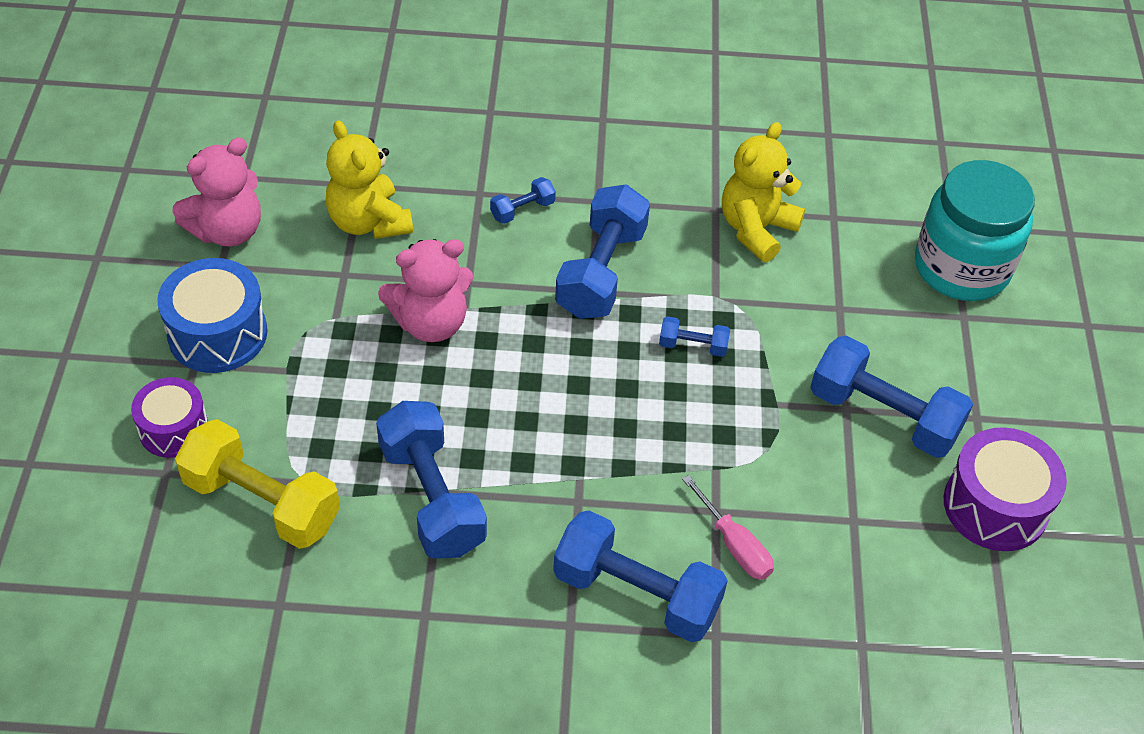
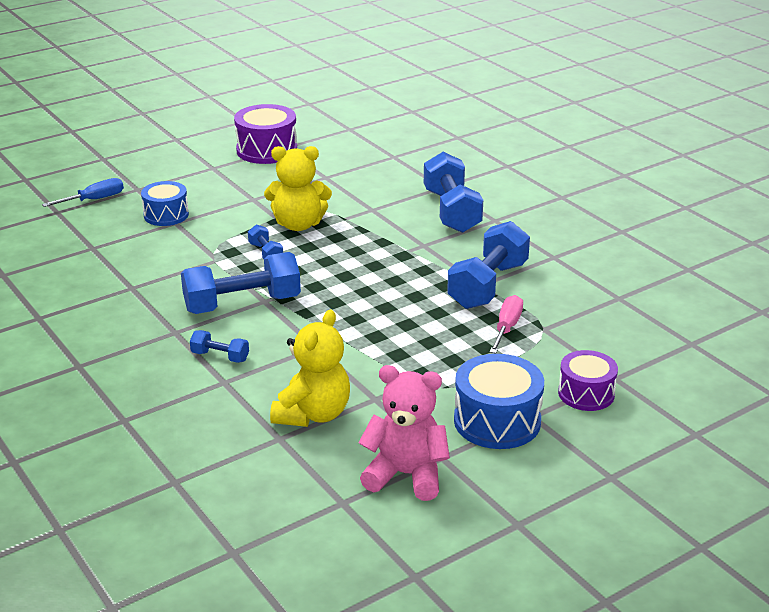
camera: 125 degrees left, 20 degrees down
(262, 502) = (577, 335): yellow dumbbell -> none
(431, 323) = (369, 344): pink teddy bear -> none
(735, 545) = (385, 198): pink screwdriver -> pink screwdriver (507, 327)
(756, 229) = (135, 268): yellow teddy bear -> yellow teddy bear (298, 224)
(866, 309) = (166, 215): none -> blue drum
(883, 415) = (244, 189): blue dumbbell -> none
(961, 268) = (95, 199): turquoise jar -> blue screwdriver

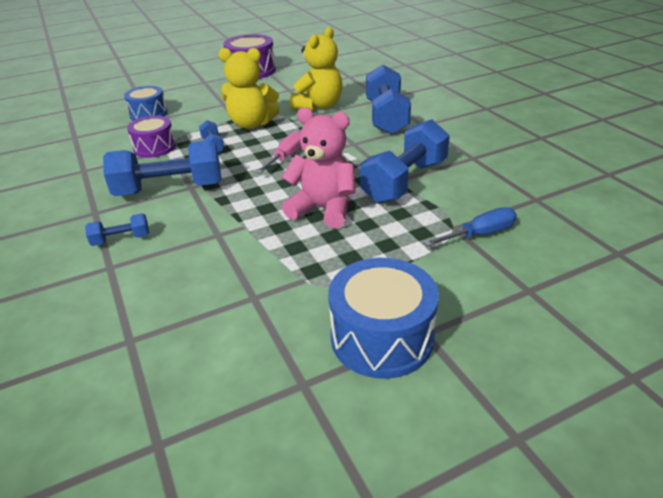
camera: 10 degrees right, 5 degrees up
(95, 199) = (101, 102): blue screwdriver -> blue screwdriver (480, 234)
(220, 356) = (121, 239): blue dumbbell -> blue dumbbell turned 45 degrees counterclockwise
(313, 414) = (180, 312): yellow teddy bear -> yellow teddy bear (319, 106)
(406, 475) = (251, 408): pink teddy bear -> pink teddy bear (323, 209)
(507, 327) = (415, 224): pink screwdriver -> pink screwdriver (287, 156)
(586, 393) = (493, 308): purple drum -> purple drum (155, 147)

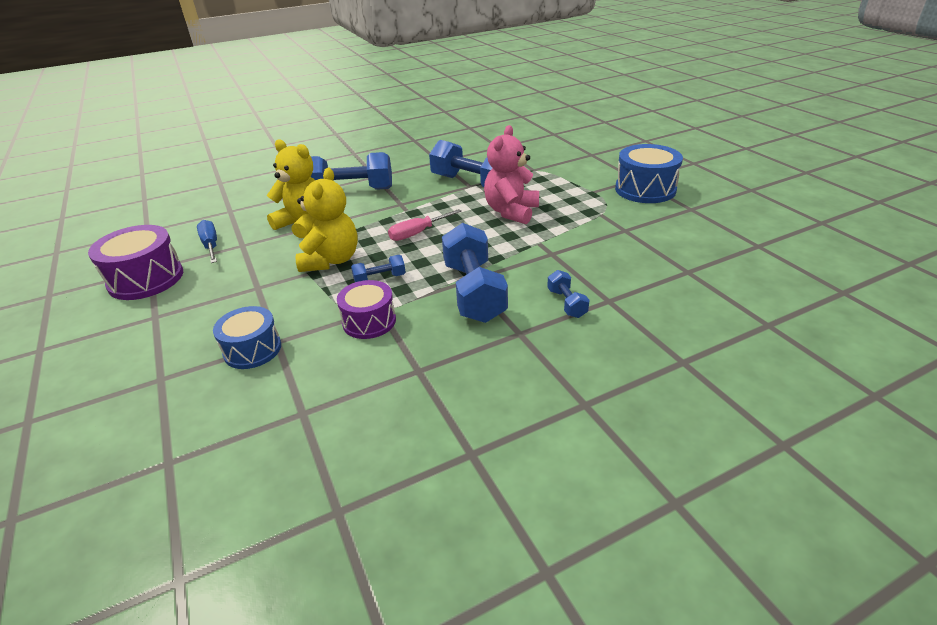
camera: 90 degrees left, 0 degrees up
(287, 156) = (417, 233): pink screwdriver -> pink screwdriver turned 60 degrees counterclockwise
(480, 234) = (540, 163): blue screwdriver -> blue screwdriver (211, 245)

